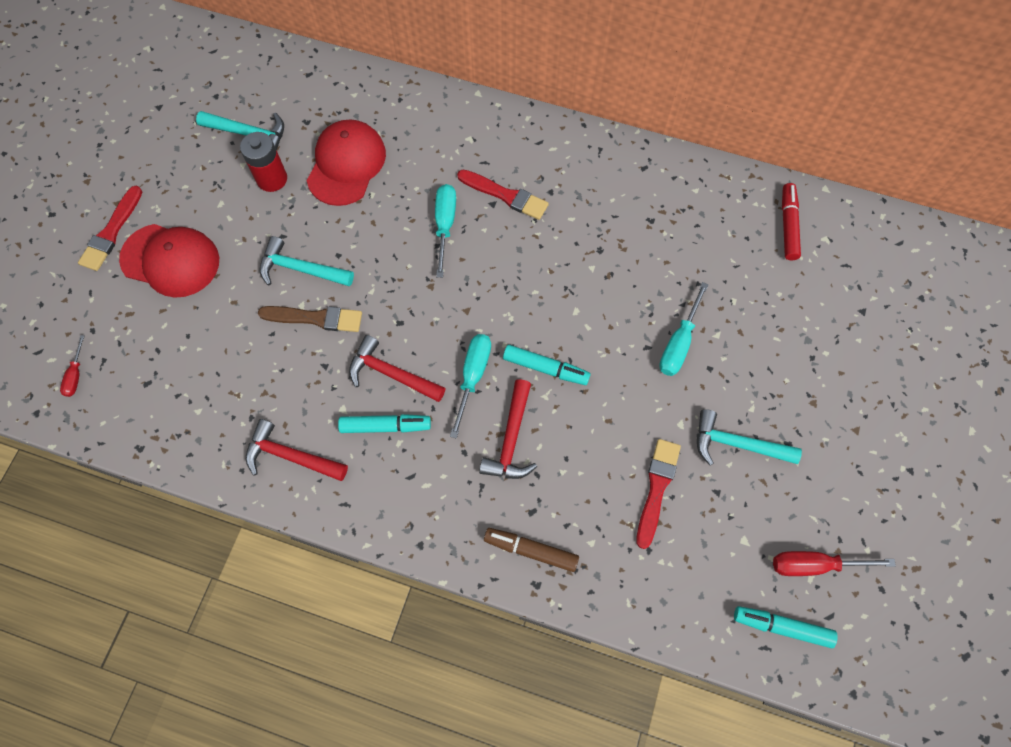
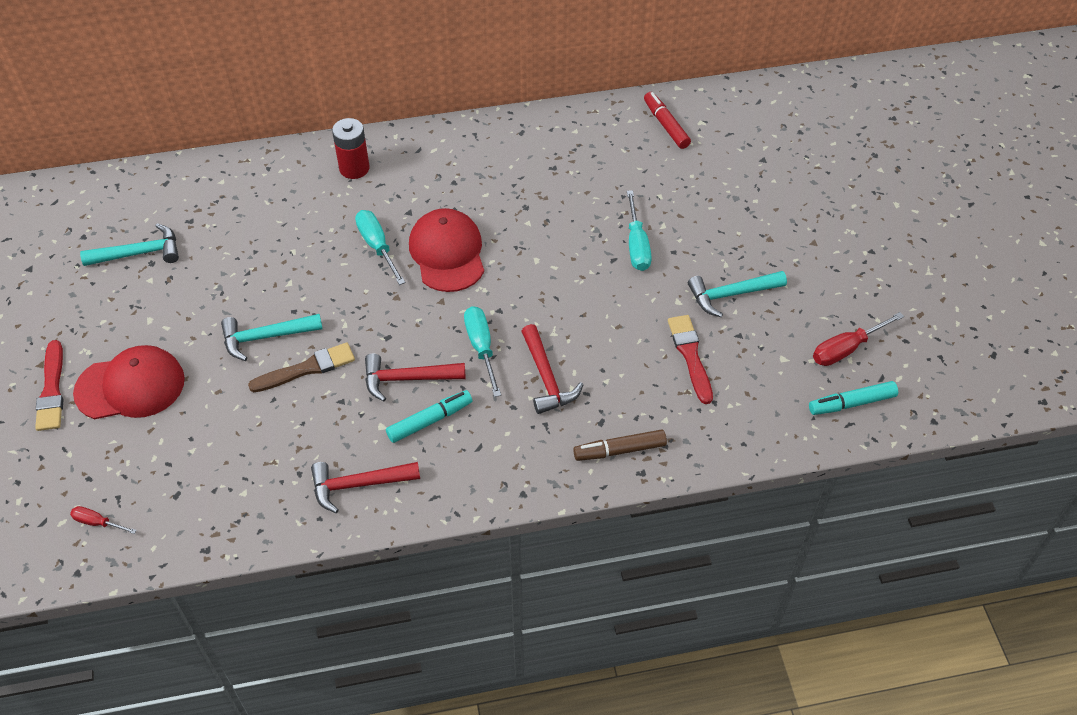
camera: 30 degrees left, 15 degrees down
(76, 375) = (97, 522): red screwdriver -> red screwdriver turned 135 degrees clockwise
(272, 179) = (187, 279): red battery -> red battery (354, 168)
(346, 164) = (252, 238): red cap -> red cap (447, 253)
(505, 195) = (416, 201): red brush -> none
(545, 368) = (540, 313): turquoise marker -> none

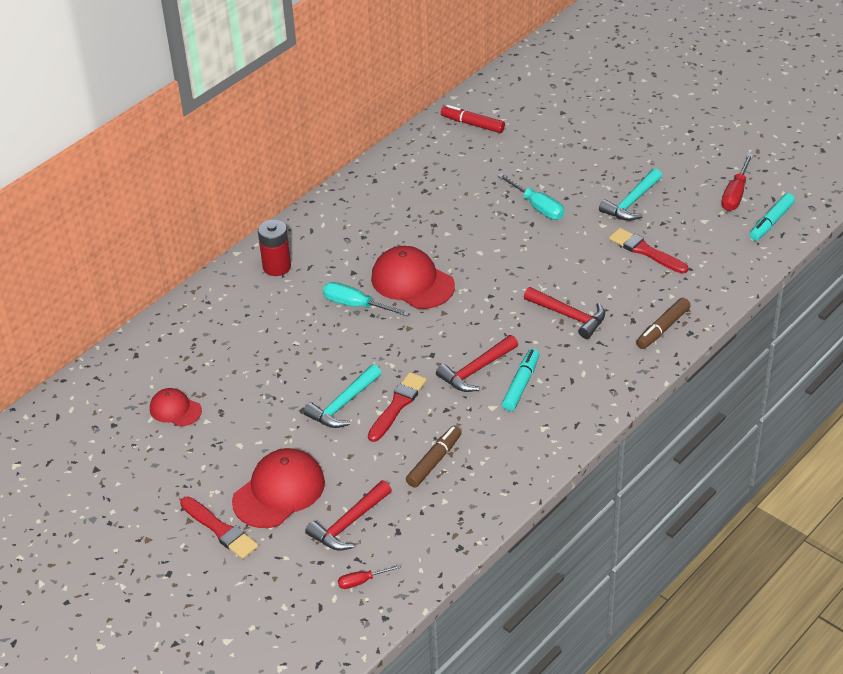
camera: 35 degrees left, 10 degrees down
(139, 253) = (175, 409): turquoise hammer -> red cap
(277, 446) = (434, 461): none -> brown marker
(307, 368) = (397, 405): brown brush -> red brush
(359, 484) = (518, 448): red hammer -> red hammer (349, 523)
(481, 347) = (504, 323): turquoise screwdriver -> none

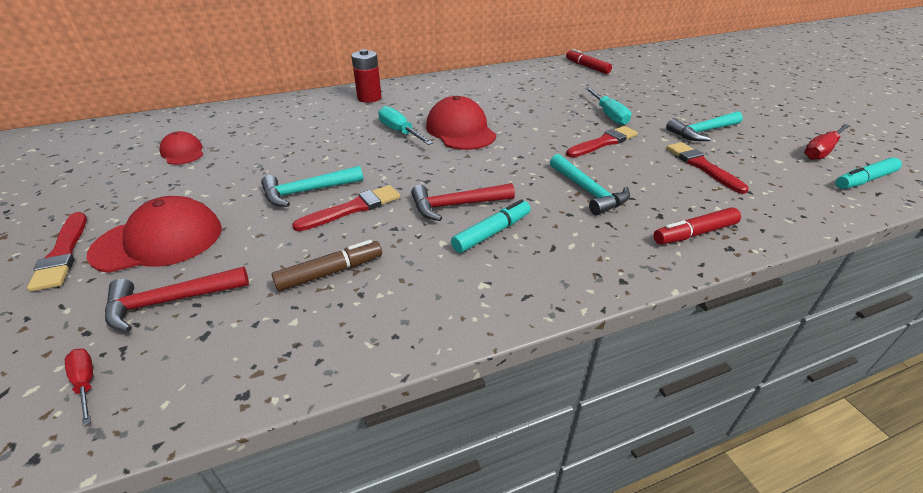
camera: 25 degrees right, 5 degrees down
(361, 581) = (85, 383): red screwdriver -> red screwdriver turned 45 degrees clockwise
(552, 250) = (603, 142): none -> red brush
(569, 316) = (588, 191): red hammer -> turquoise hammer
(662, 328) = (694, 233): brown marker -> red marker

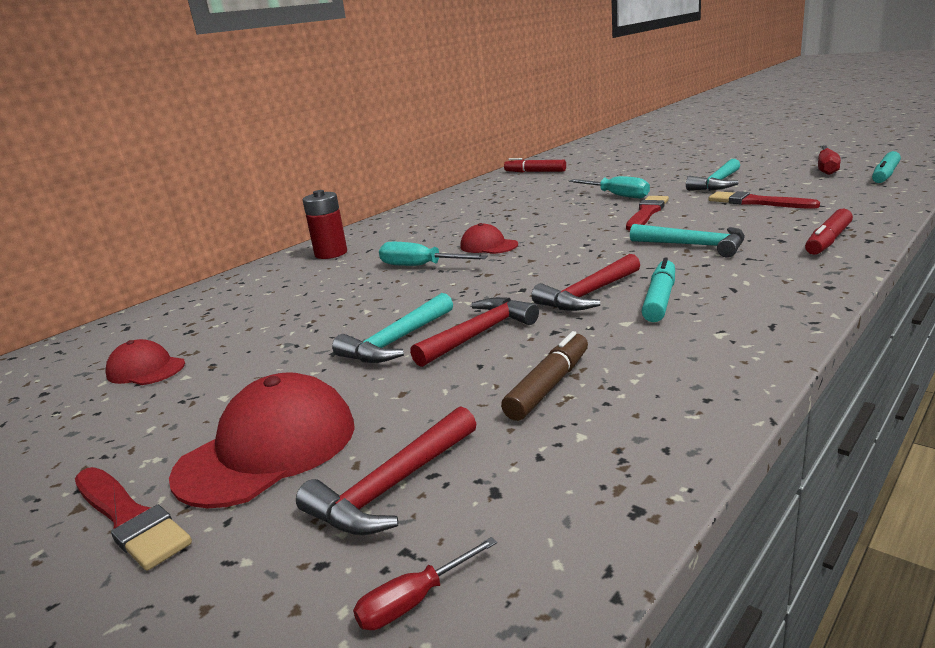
camera: 25 degrees left, 15 degrees down
(85, 383) = (413, 601): red screwdriver -> red screwdriver turned 60 degrees counterclockwise
(353, 208) = (479, 334): red brush -> red hammer
(460, 130) = (488, 246): red cap -> red cap, size x0.57

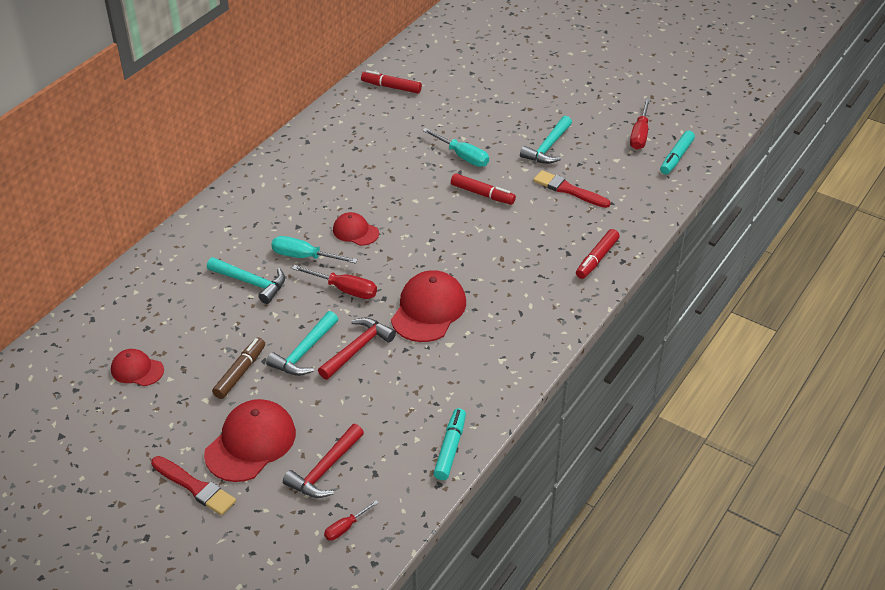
camera: 10 degrees left, 20 degrees up
(331, 253) = (223, 226): red battery -> none
(468, 286) = (345, 289): none -> red screwdriver
(549, 386) = (401, 400): brown marker -> brown marker (240, 372)
(588, 294) = (428, 310): red hammer -> red cap
(646, 213) = (482, 194): red brush -> red marker
(660, 299) = (473, 320): turquoise marker -> turquoise marker (450, 448)
(694, 246) = (508, 253): turquoise hammer -> turquoise hammer (251, 283)

